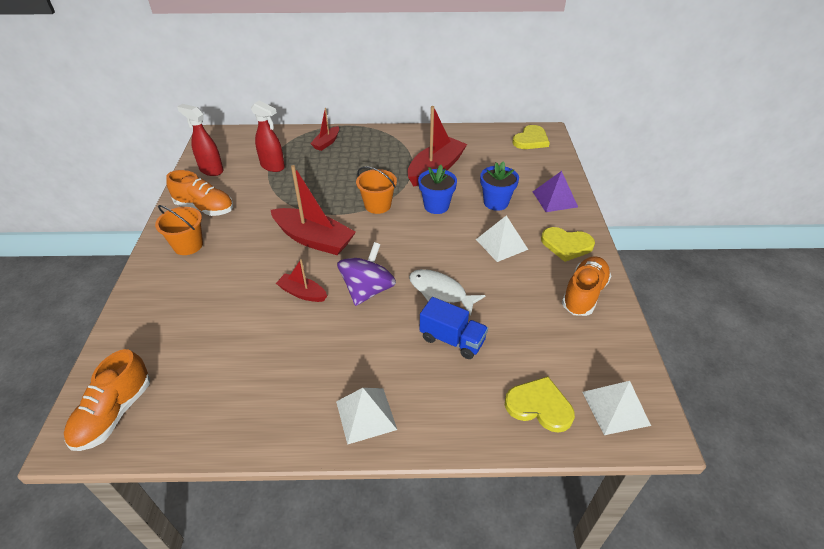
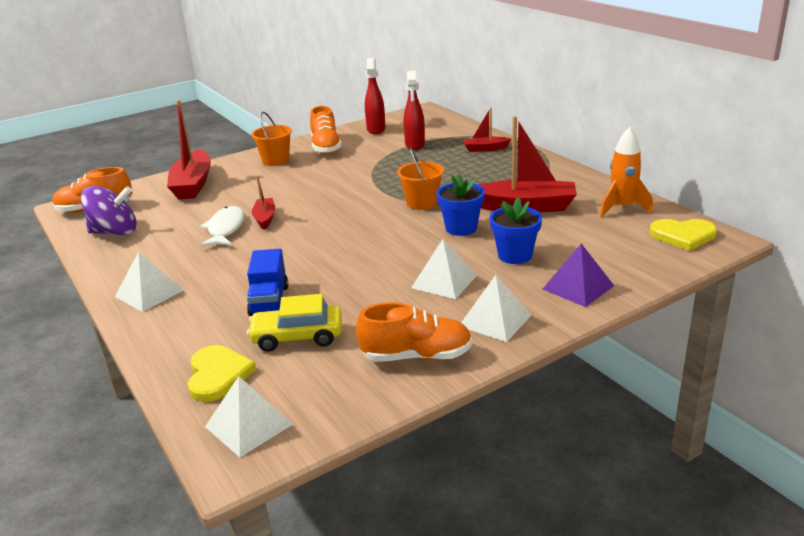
camera: 60 degrees right, 15 degrees down
(314, 239) = (337, 197): red boat -> red boat (193, 184)
(368, 290) = (296, 241): purple spinning top -> purple spinning top (115, 232)
(440, 292) = (330, 274): white fish -> white fish (225, 229)
(477, 140) = (622, 208): none -> orange rocket
(518, 342) = (297, 337): none -> yellow car
(566, 245) = (495, 320): yellow heart -> white pyramid

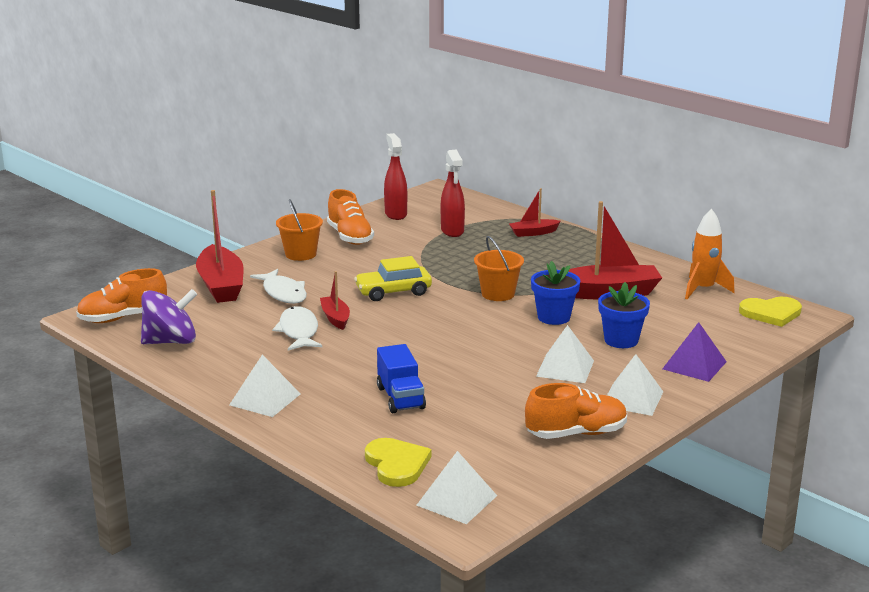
camera: 15 degrees left, 5 degrees down
(237, 193) = (283, 293): none -> white fish
(297, 337) = (452, 427): yellow car -> yellow car (393, 292)

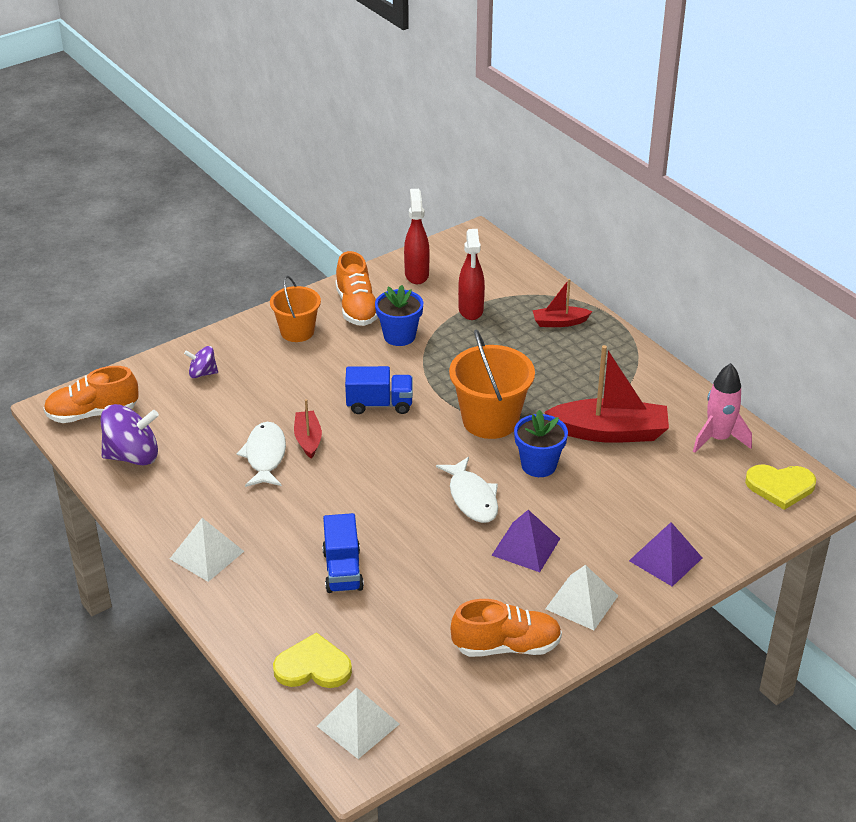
camera: 10 degrees right, 15 degrees up
(221, 285) = (202, 373): red boat -> purple spinning top
(283, 293) = (264, 393): white fish -> white fish (472, 498)
(393, 292) = (379, 404): yellow car -> blue truck
(397, 464) = (313, 666): yellow heart -> yellow heart turned 75 degrees counterclockwise
(498, 294) = (490, 420): orange bucket -> orange bucket, size x1.55
(565, 368) = (526, 547): white pyramid -> purple pyramid
(621, 340) = (599, 510): blue flower pot -> blue flower pot (399, 336)
(703, 289) = (718, 439): orange rocket -> pink rocket

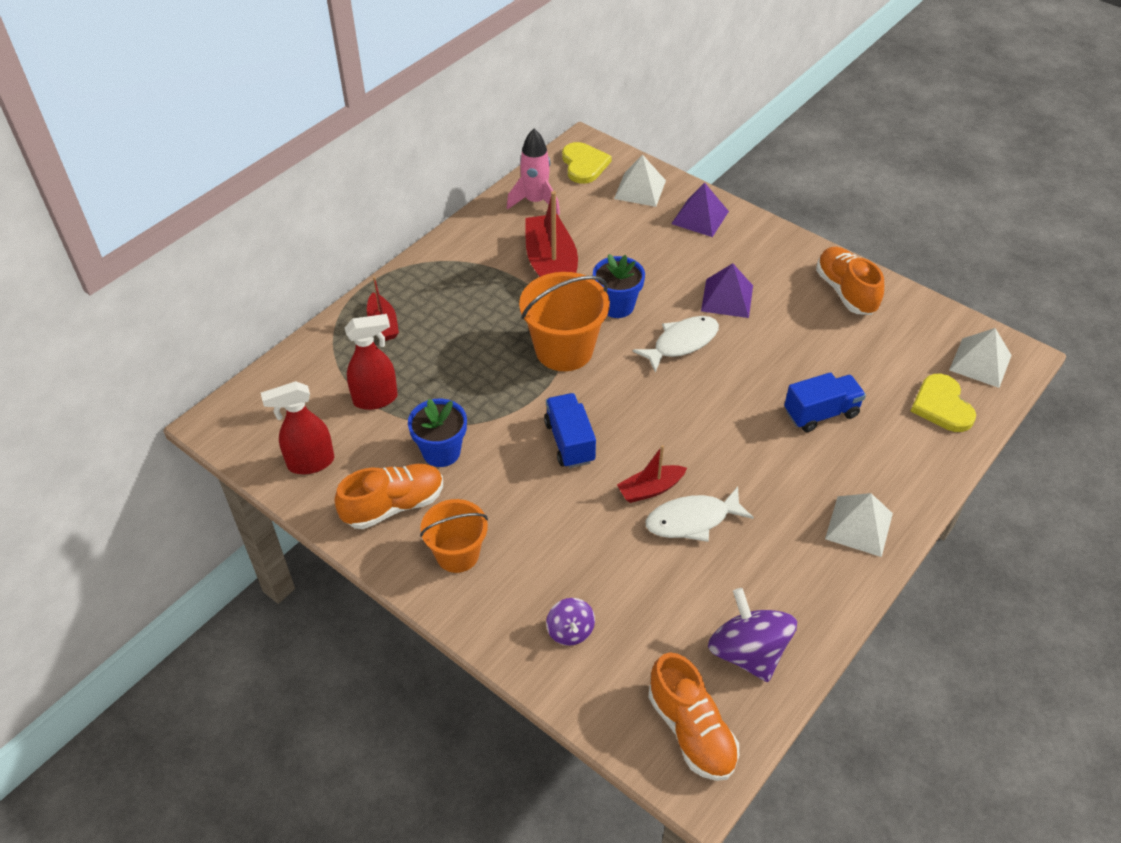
camera: 105 degrees left, 10 degrees up
(582, 602) = (773, 257): white pyramid -> white pyramid (640, 189)

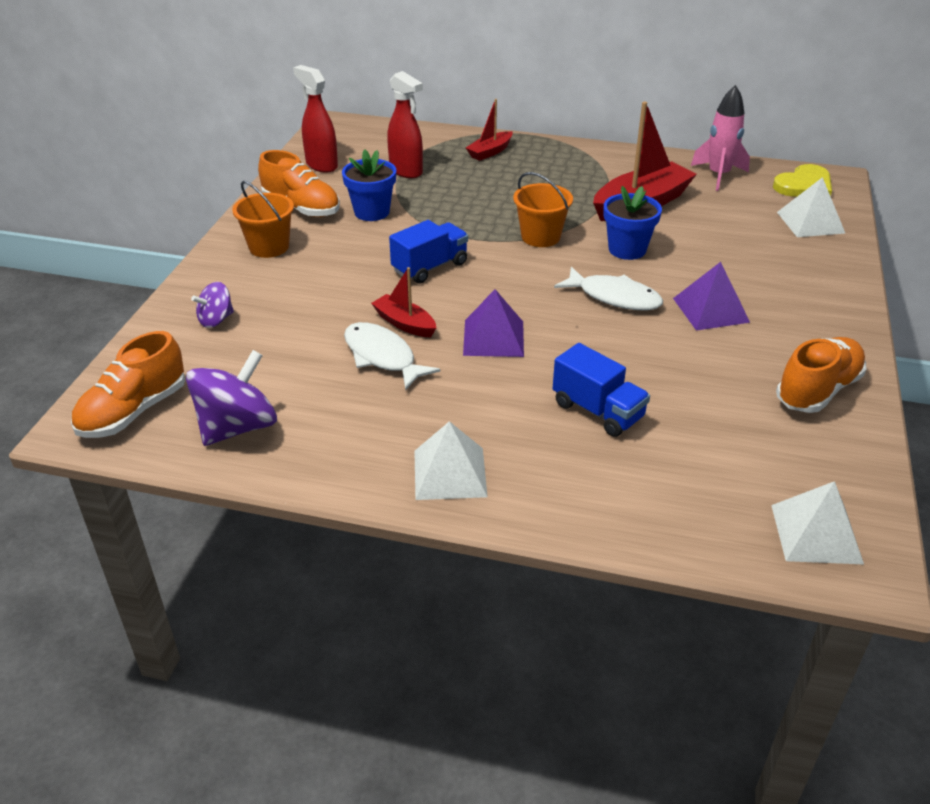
camera: 65 degrees right, 10 degrees down
(564, 350) = (540, 237): orange bucket -> orange bucket, size x0.65
(700, 217) = (815, 266): purple pyramid -> purple pyramid (493, 338)
(942, 405) = (700, 509): yellow heart -> none

